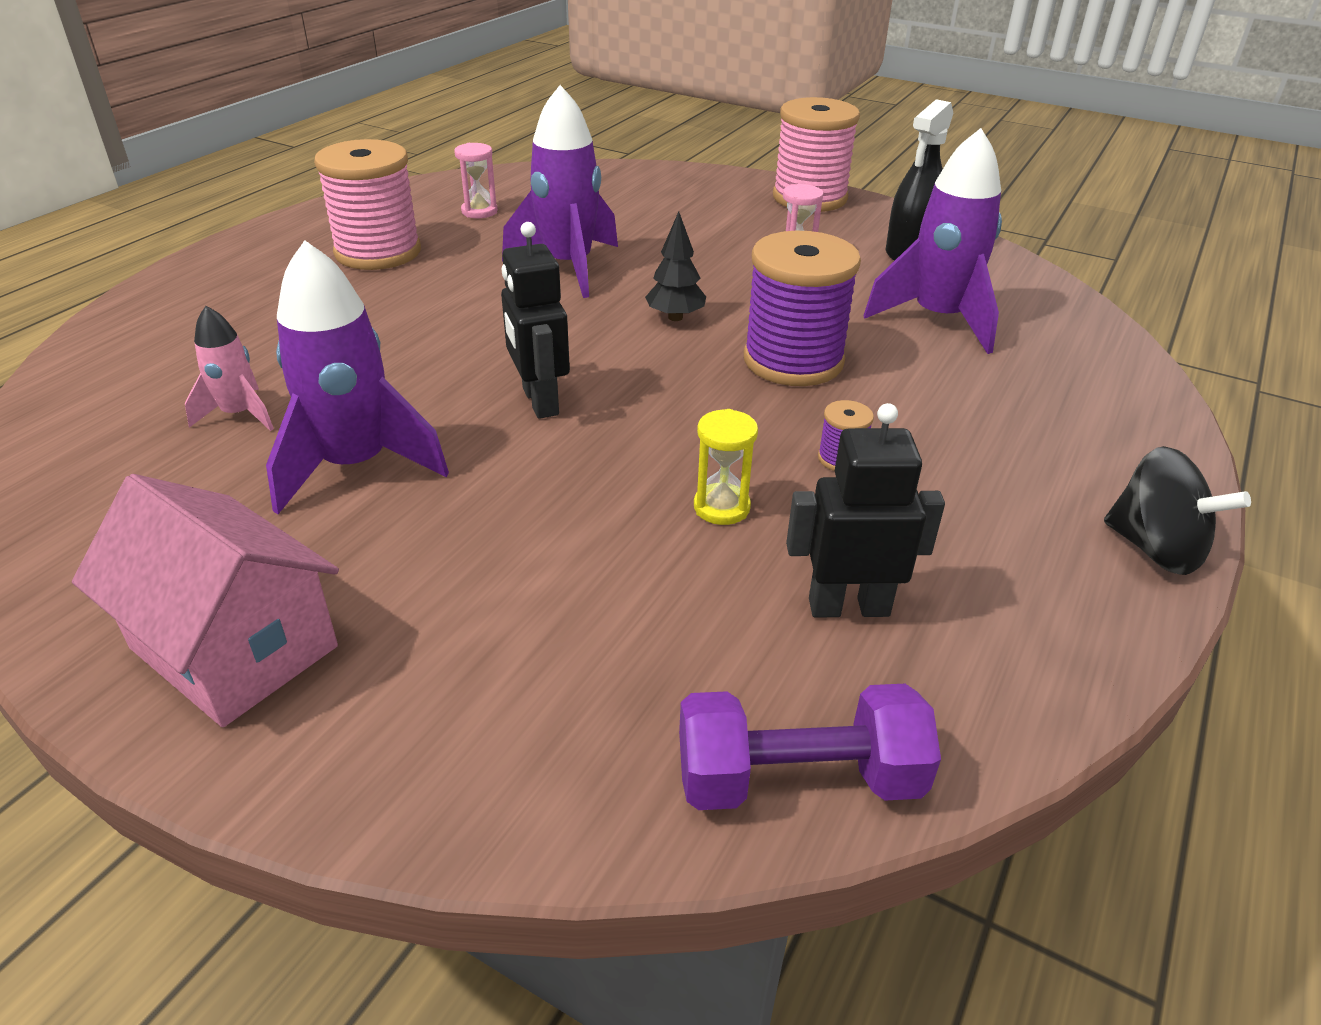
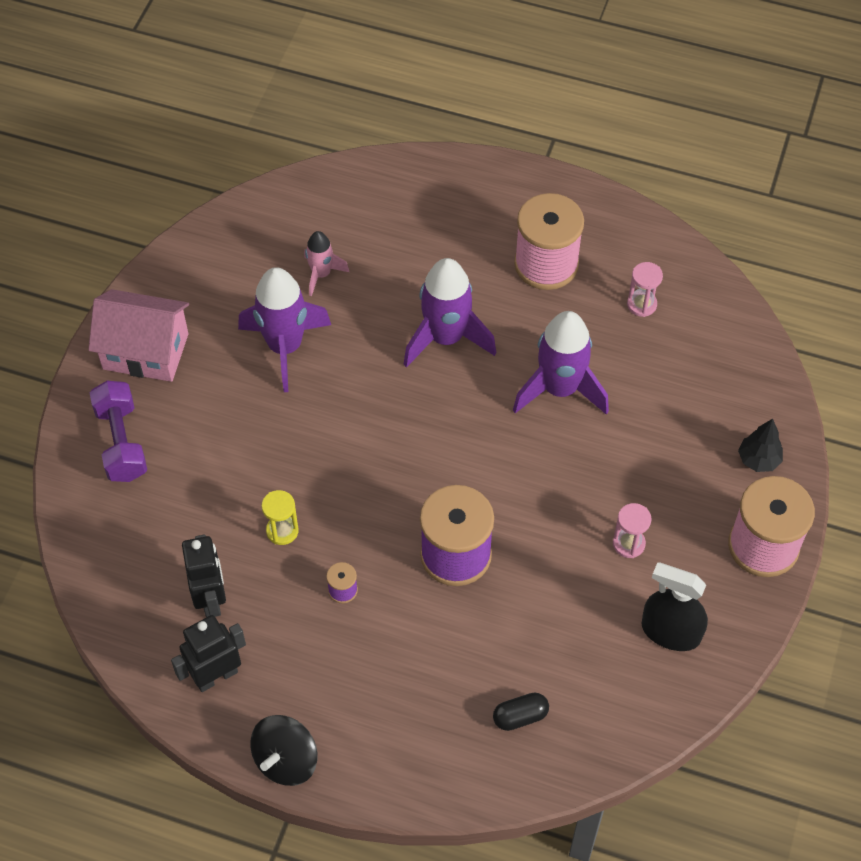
camera: 80 degrees right, 20 degrees up
(234, 647) = (145, 351): pink house -> pink house turned 75 degrees clockwise
(539, 401) = (369, 417): black robot -> black robot (216, 676)
(675, 317) = (499, 473): black tree -> black tree (758, 460)
(798, 778) = (101, 583): purple dumbbell -> purple dumbbell (122, 442)
(938, 319) = (545, 651): purple rocket -> purple rocket (446, 338)
(1032, 346) = (520, 716): none -> black capsule

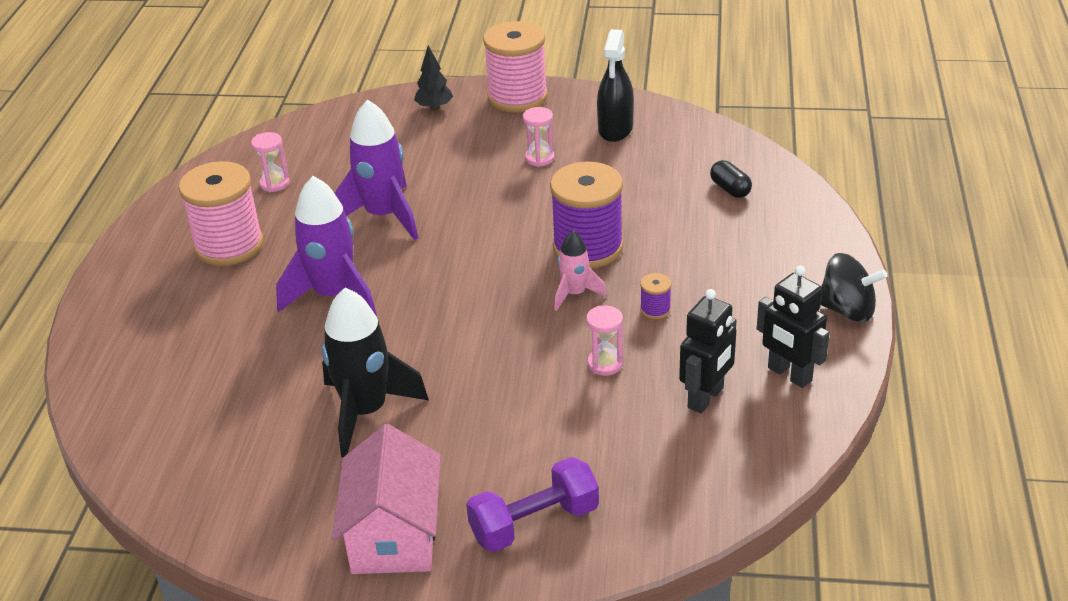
camera: 100 degrees left, 20 degrees down
(211, 599) = (706, 398): black robot -> black robot turned 150 degrees clockwise
(282, 531) = (605, 364): yellow hourglass -> pink hourglass
(285, 347) = (366, 412): purple rocket -> black rocket
(321, 274) = (255, 404): pink rocket -> pink rocket (575, 294)

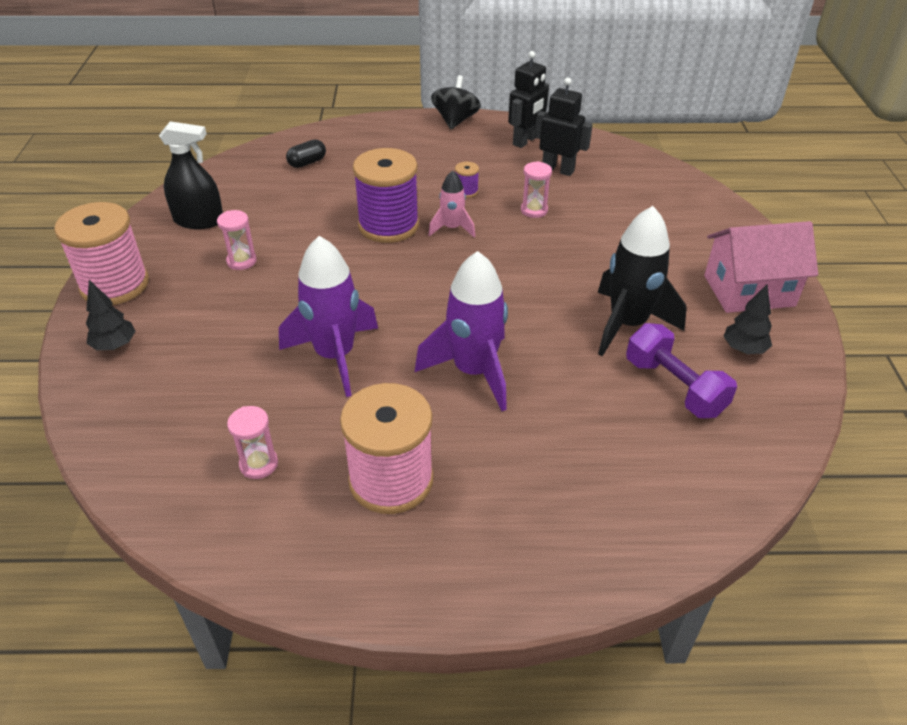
camera: 100 degrees left, 5 degrees up
(294, 500) = (743, 349): none -> black tree
(534, 523) = (703, 230): purple dumbbell -> purple dumbbell (674, 387)

